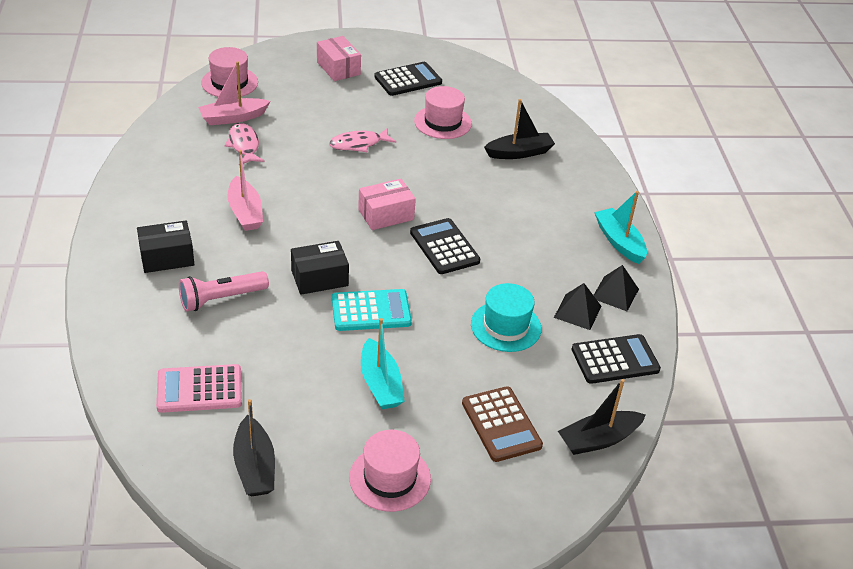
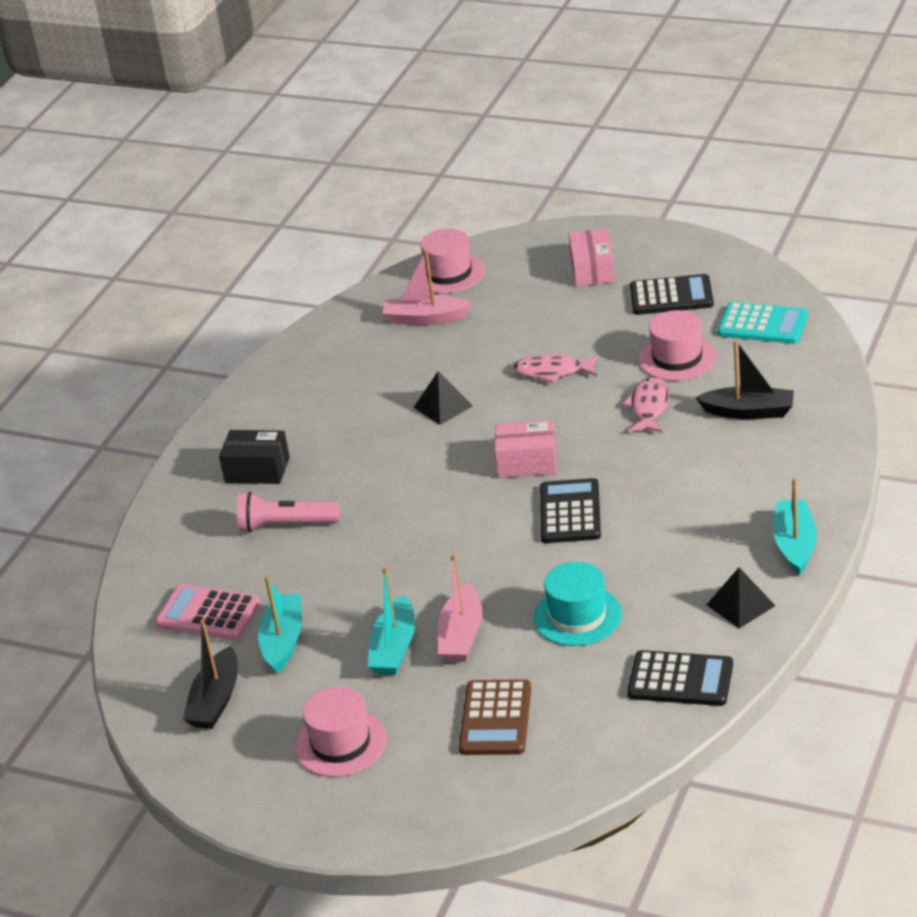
camera: 35 degrees right, 5 degrees down
(244, 145) = (417, 354): pink fish -> pink fish (649, 407)
(245, 212) = (370, 433): pink boat -> pink boat (462, 635)
(282, 398) = (283, 640): none -> turquoise boat
(319, 278) = (404, 522): black box -> none
(371, 311) = (436, 569): turquoise calculator -> turquoise calculator (763, 324)
(577, 312) = (676, 617): black pyramid -> black pyramid (443, 406)
(598, 439) = (593, 759): black boat -> none

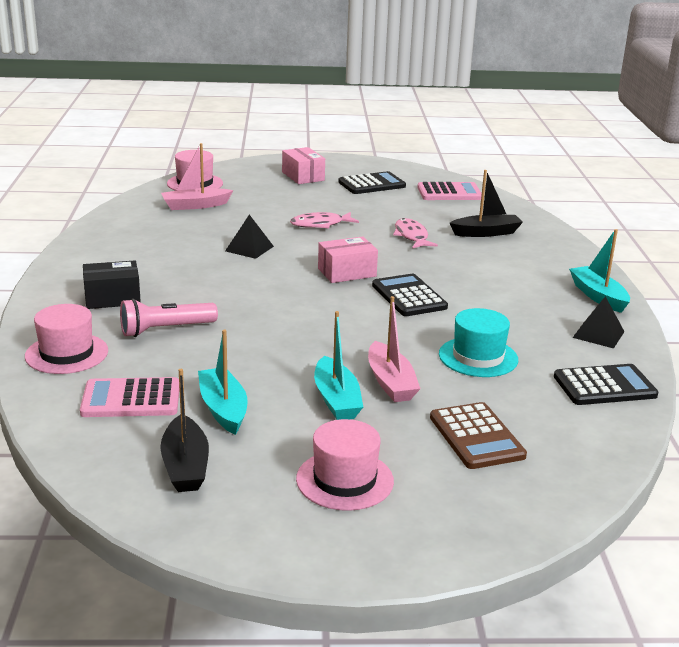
camera: 30 degrees left, 10 degrees down
(677, 358) = (406, 211): pink hat -> pink hat (66, 353)
(763, 324) = (449, 193): turquoise calculator -> pink calculator

